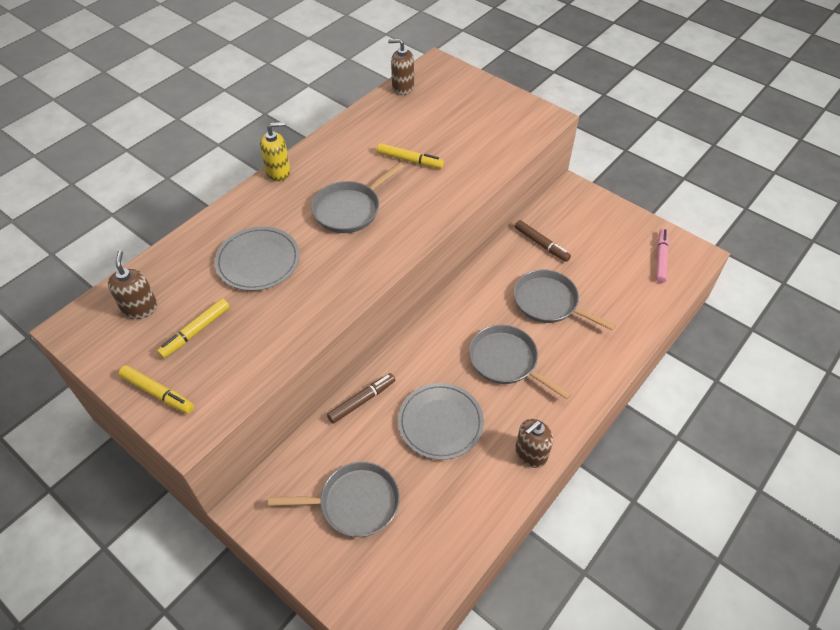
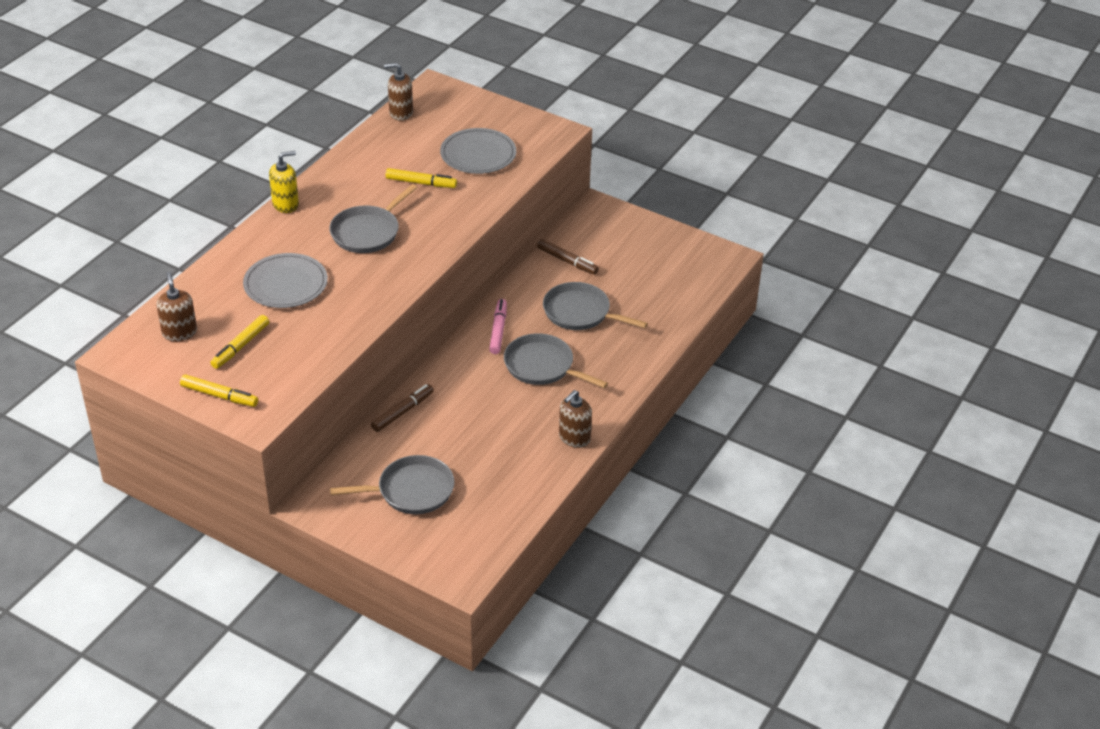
camera: 10 degrees left, 10 degrees down
(440, 422) = (483, 422): grey plate -> grey plate (478, 154)
(661, 258) = (692, 264): pink marker -> pink marker (498, 330)

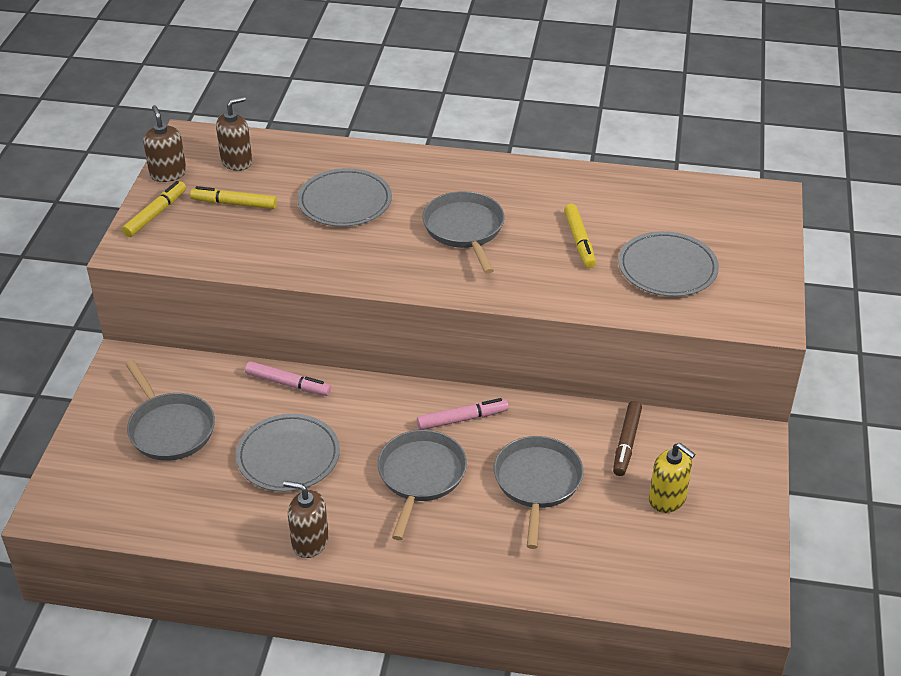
camera: 70 degrees right, 0 degrees up
(219, 396) = (155, 214): yellow marker -> yellow marker turned 150 degrees counterclockwise
(285, 204) = (474, 161): yellow soap dispenser -> yellow soap dispenser (667, 499)
(367, 232) = (464, 229): grey pan -> grey pan turned 60 degrees clockwise
(401, 113) = (696, 188): brown soap dispenser -> brown soap dispenser (168, 174)
(403, 412) = (288, 384): brown marker -> pink marker
(482, 430) = (288, 456): none -> grey plate

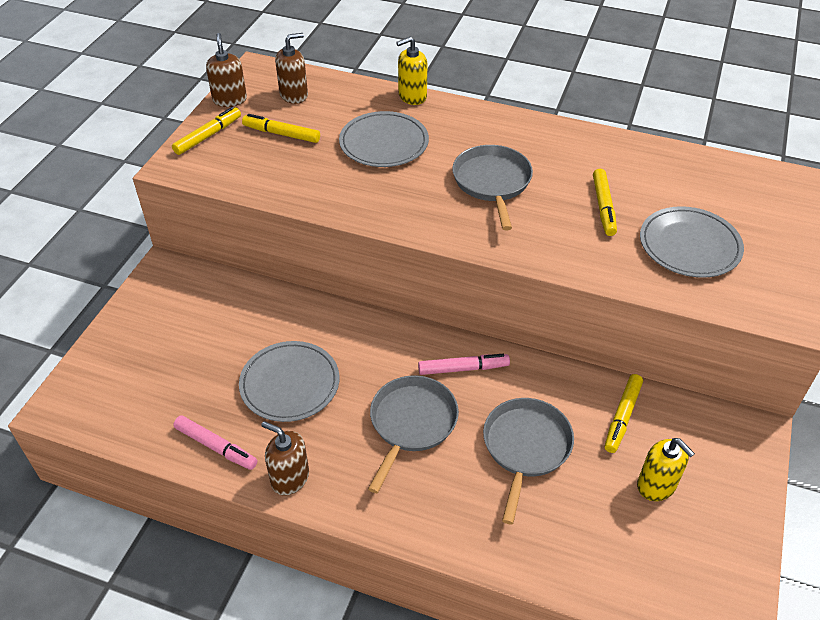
camera: 10 degrees right, 5 degrees up
(170, 429) = (188, 340): grey pan -> none
(288, 384) = (306, 310): pink marker -> pink marker (216, 447)
(364, 150) = (412, 96): none -> yellow soap dispenser
(626, 443) = (622, 417): brown marker -> yellow marker

